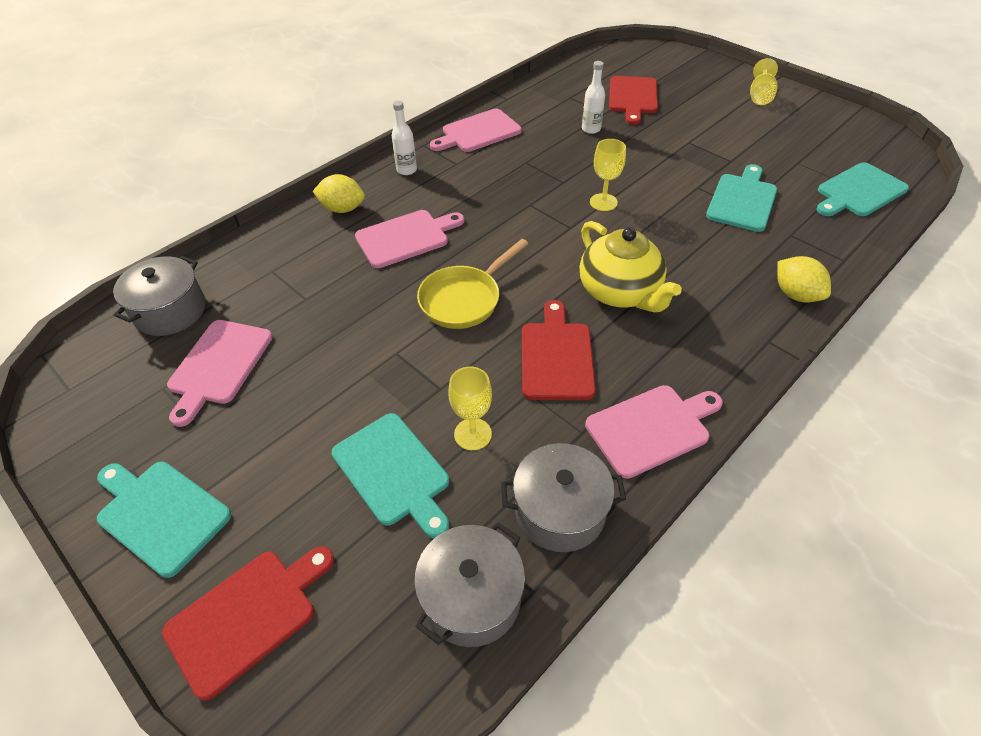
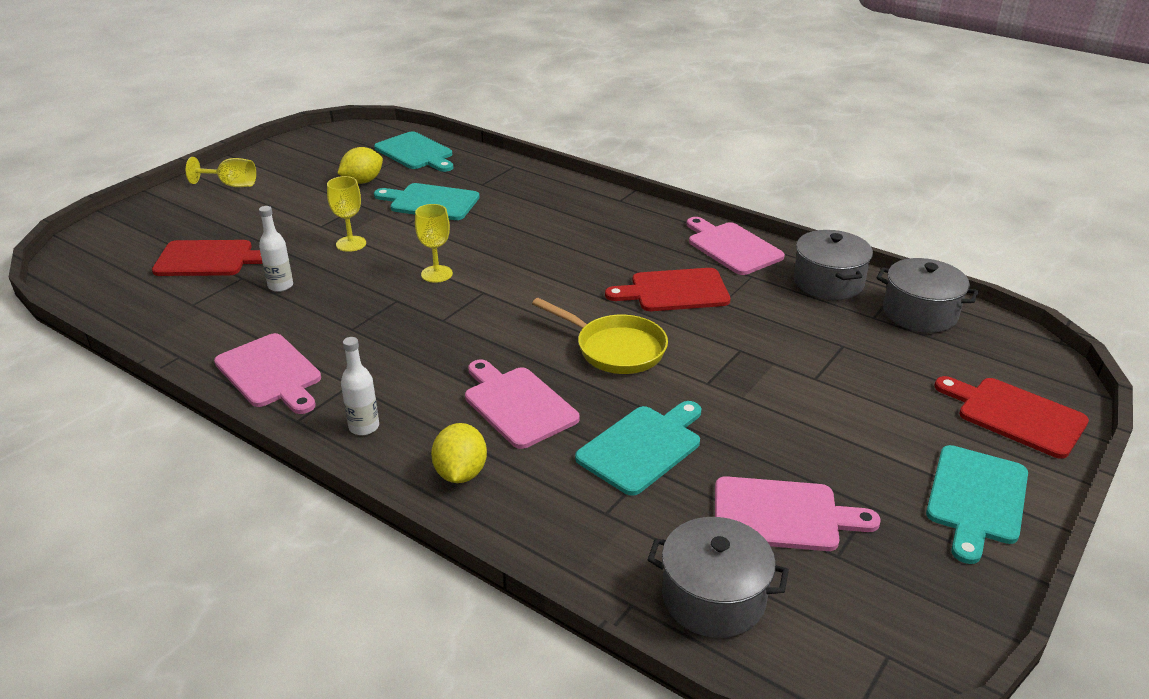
camera: 100 degrees left, 15 degrees down
(393, 472) = (843, 363): turquoise cutting board -> turquoise cutting board (642, 447)
(473, 434) = (781, 326): yellow goblet -> yellow goblet (351, 244)
(620, 292) = (580, 262): yellow teapot -> none
(795, 294) = (562, 187): yellow lemon -> yellow lemon (362, 181)

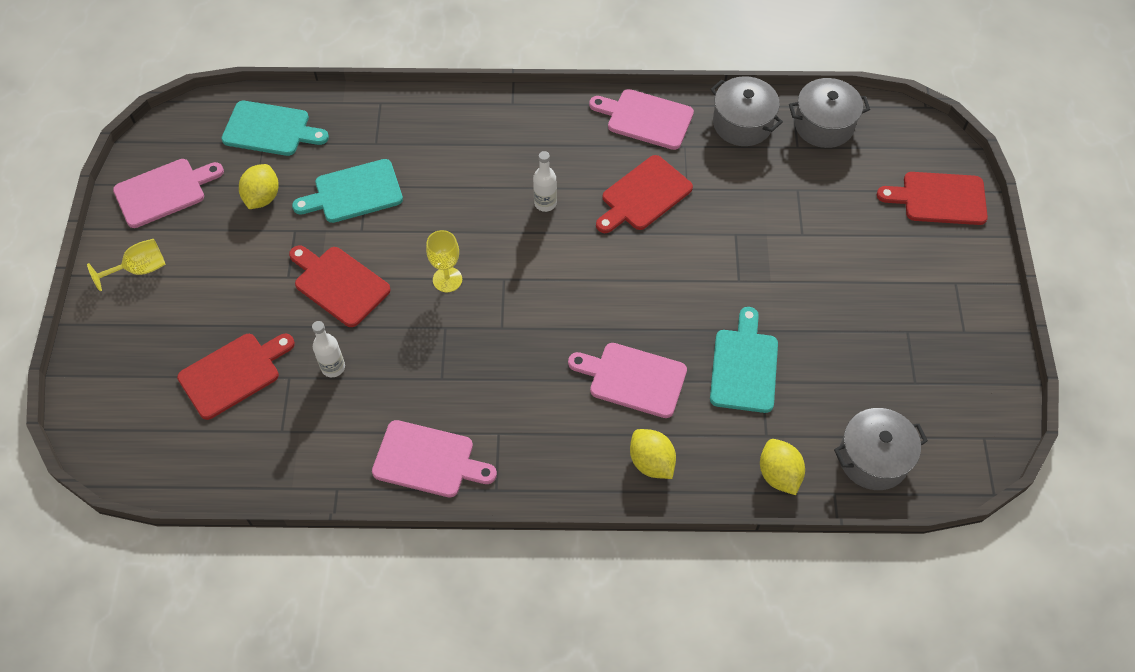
camera: 35 degrees left, 25 degrees up
(351, 244) = (339, 284): yellow goblet -> red cutting board
(364, 427) = (549, 465): white bottle -> white bottle (545, 203)
(583, 552) = (779, 474): none -> yellow lemon
(615, 349) = (652, 283): yellow pan -> none
(782, 515) = (865, 370): pink cutting board -> pink cutting board (164, 192)
(976, 499) = (959, 288): turquoise cutting board -> none

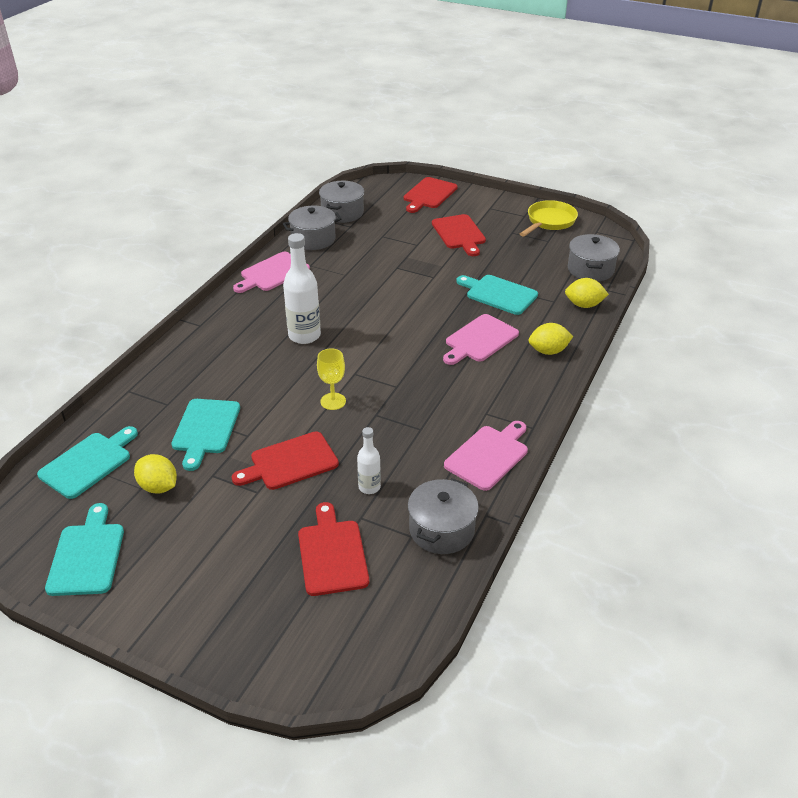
camera: 65 degrees left, 20 degrees down
(140, 269) = (163, 596): yellow goblet -> none
(164, 192) = (87, 555): pink cutting board -> turquoise cutting board
(300, 455) = (441, 530): none -> grey pot
(545, 203) = (304, 336): white bottle -> white bottle, size x1.77
(643, 195) = (335, 293): red cutting board -> red cutting board (459, 234)
(969, 368) = (549, 221): none -> yellow pan

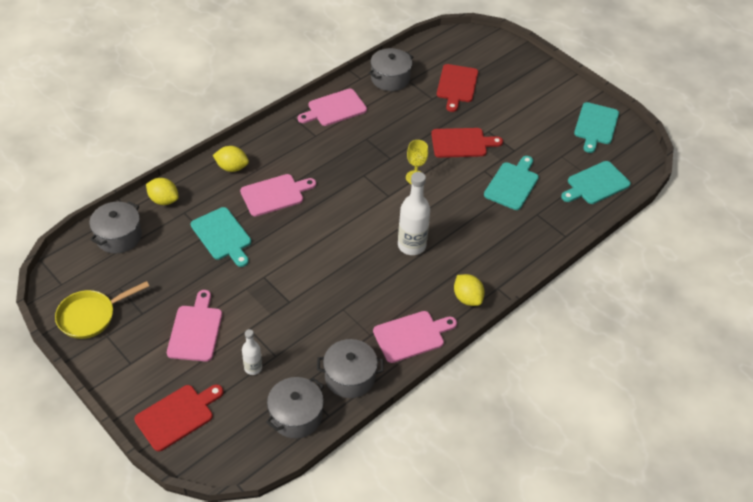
camera: 160 degrees left, 10 degrees up
(158, 487) = (550, 153): yellow lemon -> yellow lemon (467, 298)
(369, 487) = (419, 113): white bottle -> white bottle (253, 368)
(459, 234) = (195, 330): red cutting board -> pink cutting board

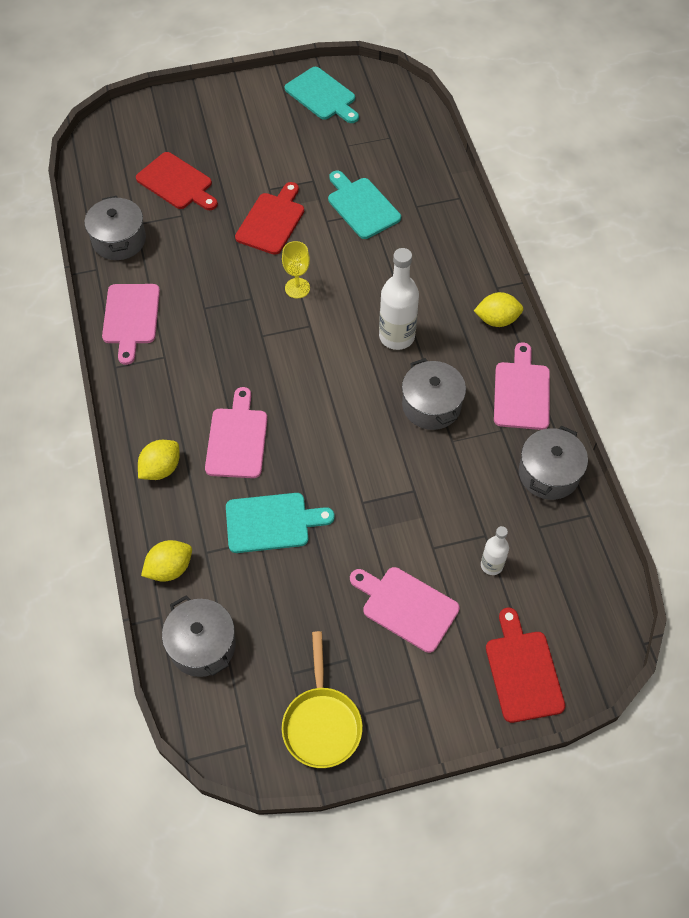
camera: 60 degrees left, 10 degrees up
(296, 416) = (576, 547): grey pot -> grey pot (431, 405)
(596, 184) = (404, 138): turquoise cutting board -> none

